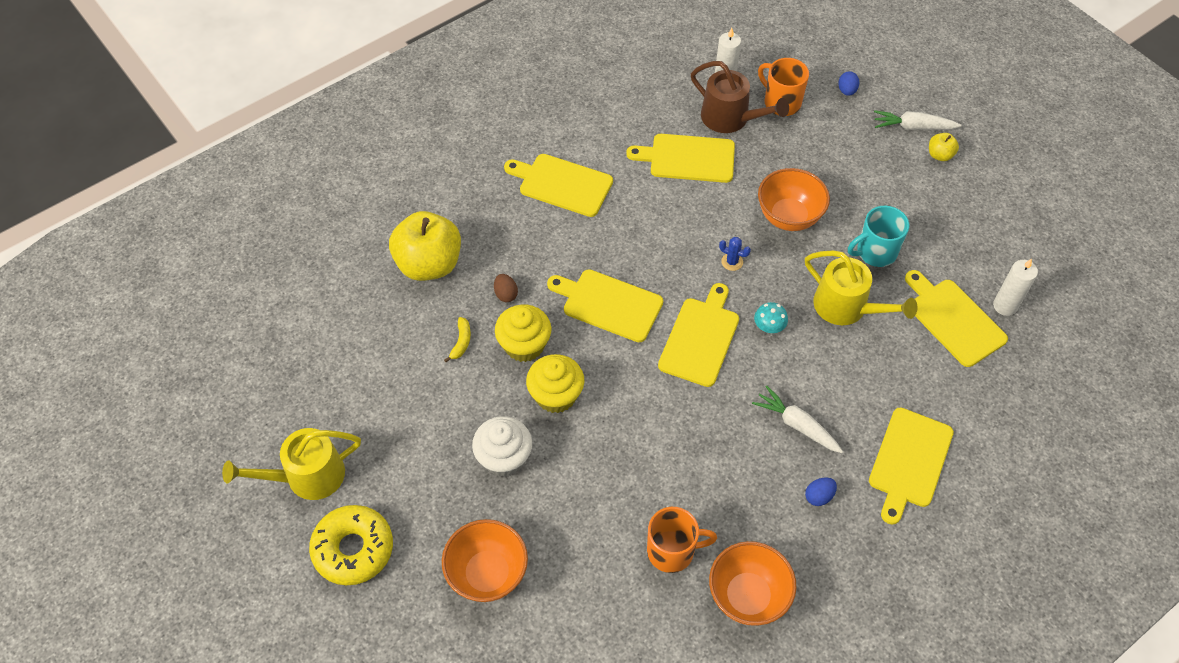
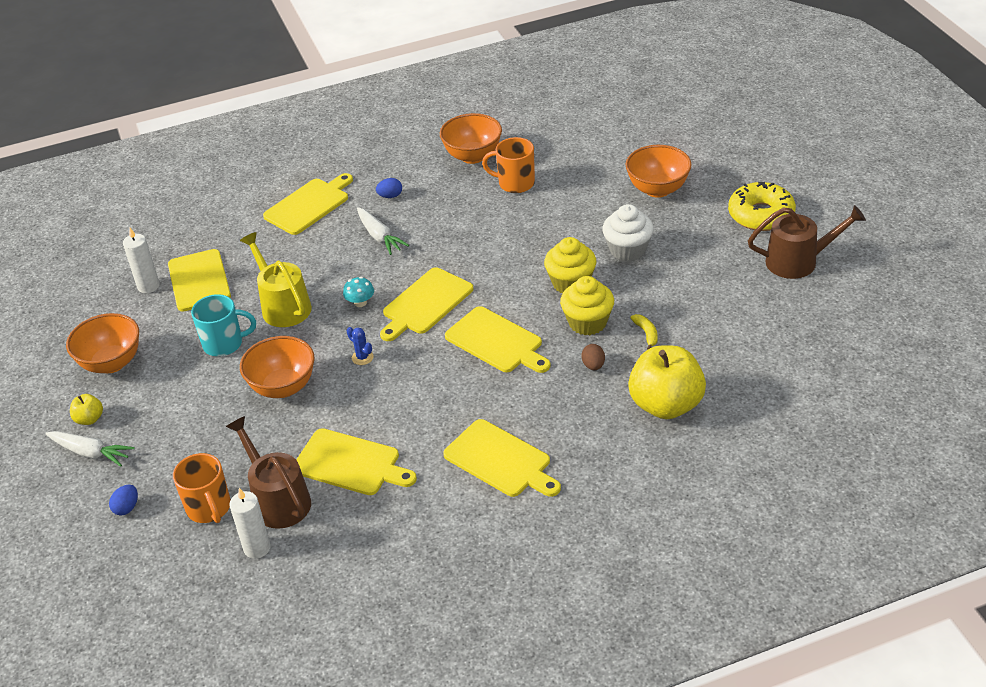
camera: 160 degrees left, 15 degrees down
(307, 476) = (798, 261): yellow watering can -> brown watering can
(461, 342) = (646, 334): yellow banana -> yellow banana turned 135 degrees clockwise
(967, 211) = (111, 363): none -> orange bowl

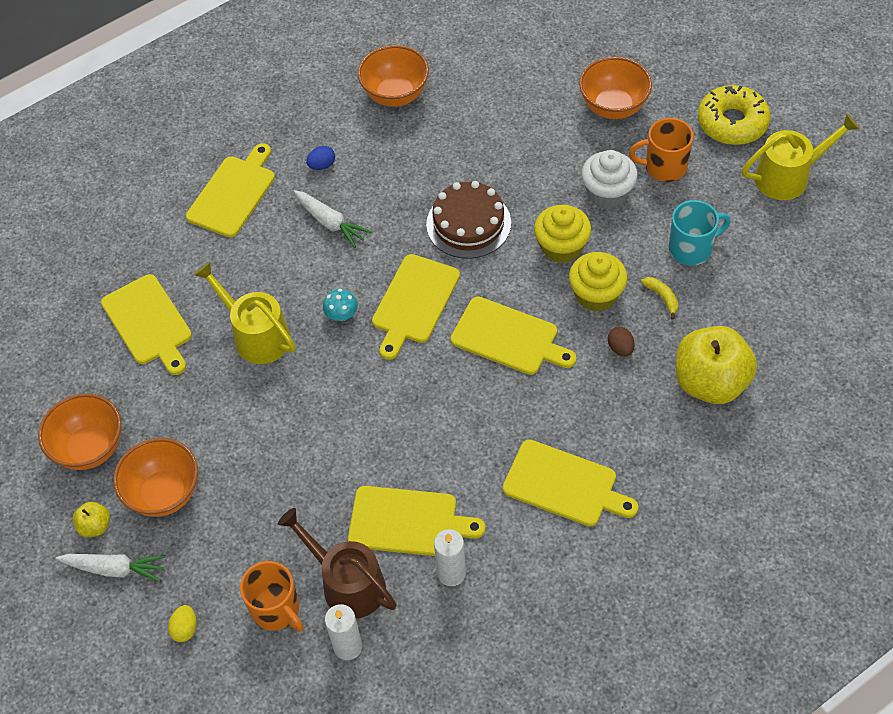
camera: 15 degrees left, 15 degrees up
(127, 508) = (185, 629): blue egg -> yellow egg
(148, 286) = (90, 337): white candle -> white candle (451, 573)
(224, 344) = (209, 397): turquoise mug -> turquoise mug (691, 248)
(283, 387) = (297, 441): orange bowl -> orange bowl (164, 493)
(362, 357) = (371, 386): blue cactus -> none
(496, 254) = (468, 223): none -> brown cake
(515, 183) = (456, 124): orange mug -> orange mug (664, 167)
(798, 261) = (788, 176): brown watering can -> yellow watering can

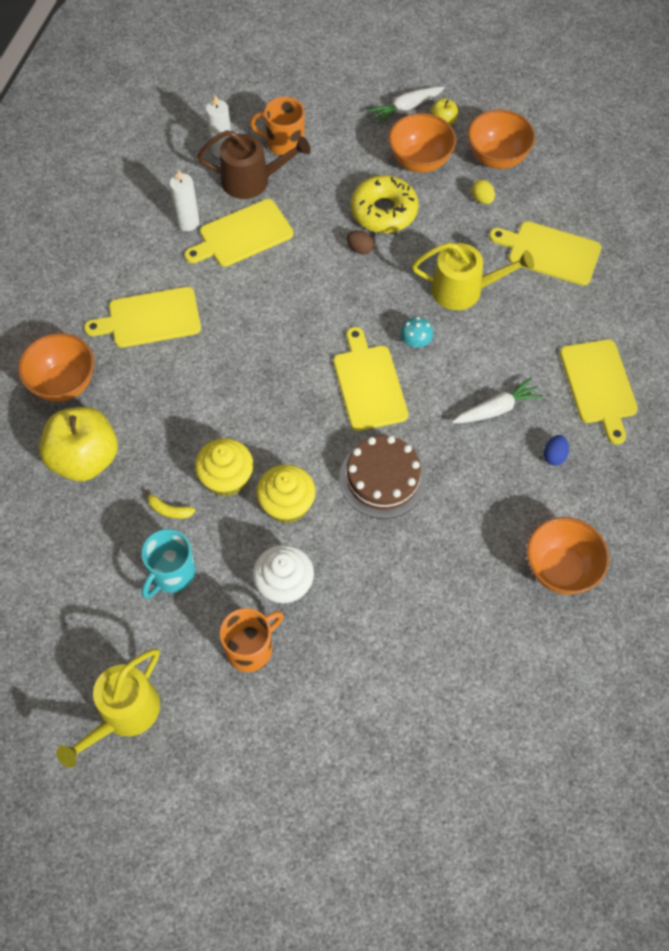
camera: 140 degrees right, 5 degrees up
(185, 629) = (330, 105): yellow egg -> yellow egg (482, 199)
(330, 222) = (496, 409): white carrot -> white carrot turned 150 degrees clockwise
(508, 338) = (271, 400): yellow cutting board -> none
(613, 107) = (346, 690): orange bowl -> orange bowl (64, 384)
(620, 348) = (176, 444): brown egg -> brown egg (360, 249)
(732, 123) = (216, 748): yellow donut -> yellow donut (384, 211)

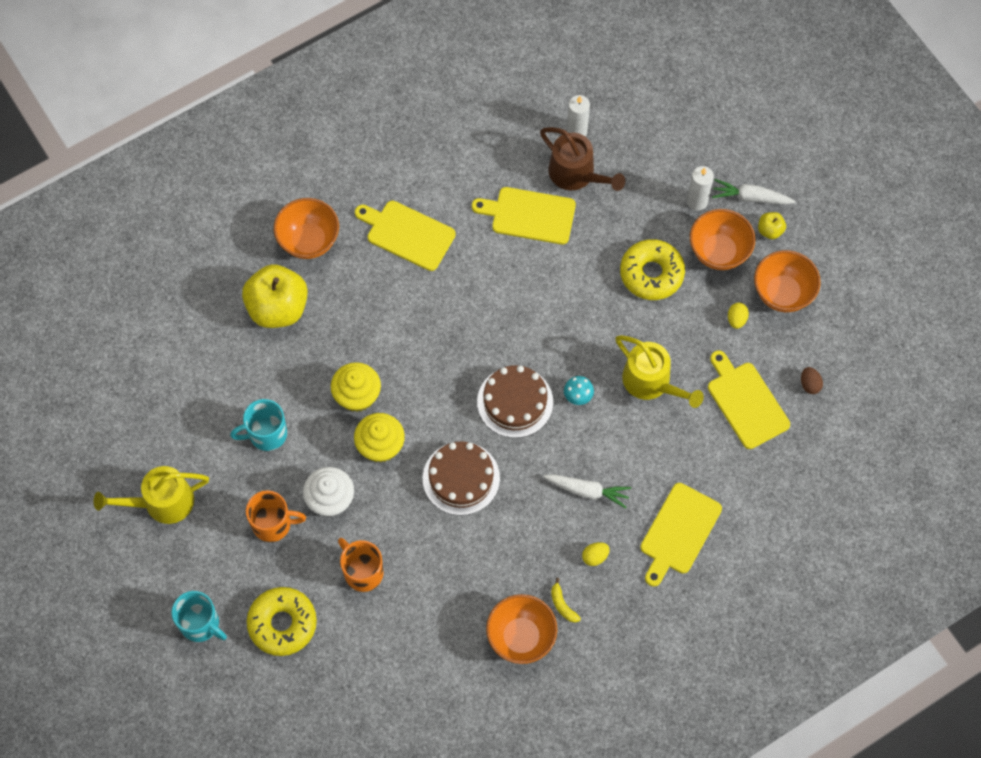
camera: 40 degrees right, 5 degrees up
(169, 510) = (301, 388): yellow banana -> yellow banana (562, 605)
(188, 222) = (499, 175): white candle -> white candle (697, 201)
(264, 798) = (201, 624): none -> turquoise mug
(284, 143) = (628, 160): orange mug -> orange mug (362, 572)
(342, 732) = (282, 624): none -> yellow donut
(360, 249) = (605, 291): brown egg -> brown egg (809, 384)
(369, 384) = (515, 402): yellow cutting board -> brown cake
(554, 456) = (595, 556): blue egg -> yellow egg

